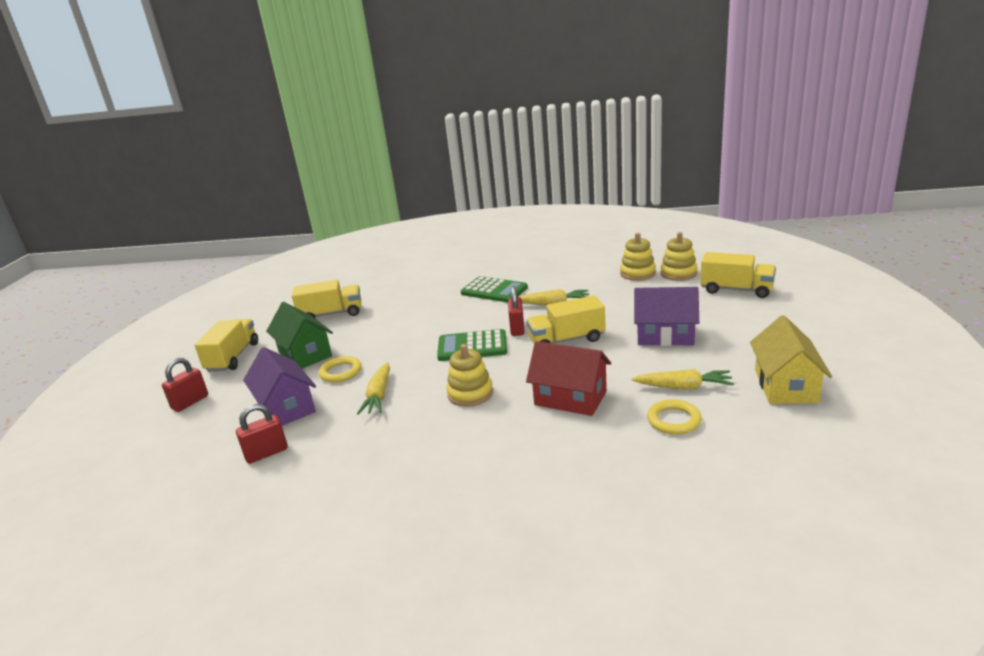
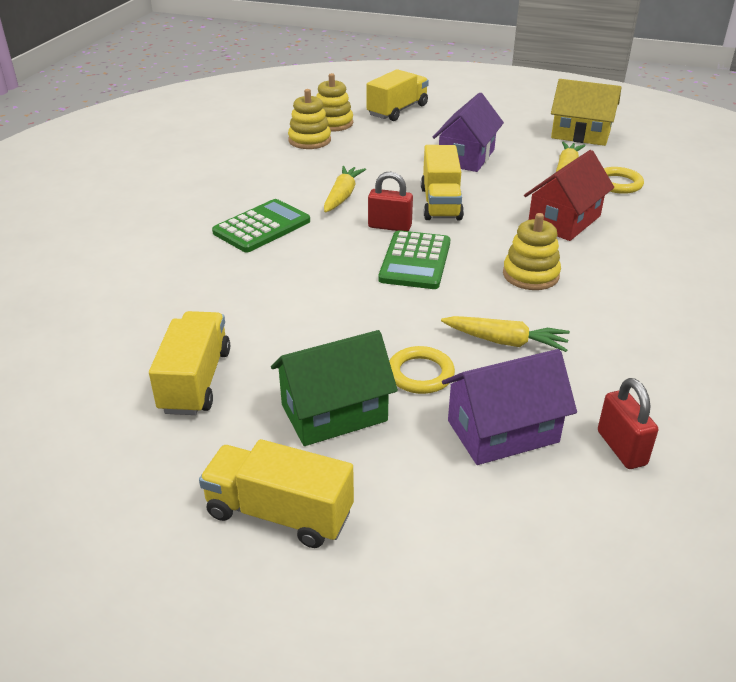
camera: 80 degrees left, 10 degrees up
(190, 402) = (433, 564): red padlock -> none

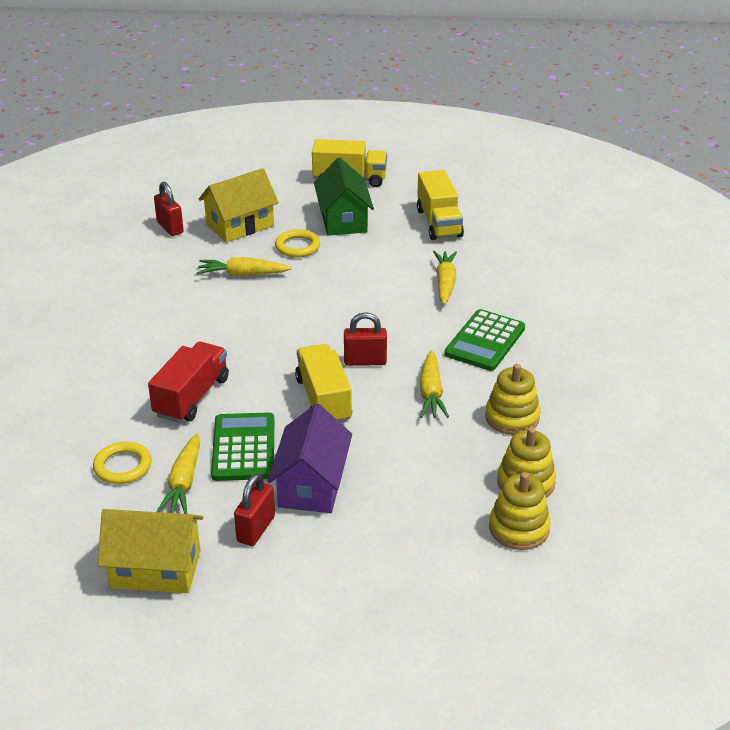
camera: 165 degrees right, 0 degrees up
(256, 290) = (445, 283): none -> yellow carrot
(334, 413) = (343, 220): green house -> green house turned 60 degrees counterclockwise
(397, 110) = (441, 584): yellow truck -> none
(415, 261) = (328, 328): green calculator -> green calculator (244, 448)
(502, 431) = (240, 225): purple house -> yellow house
(511, 142) = (256, 529): none -> red padlock
(530, 275) = (225, 330): yellow stacking toy -> yellow stacking toy (512, 417)
(564, 221) = (192, 397): red house -> red truck

